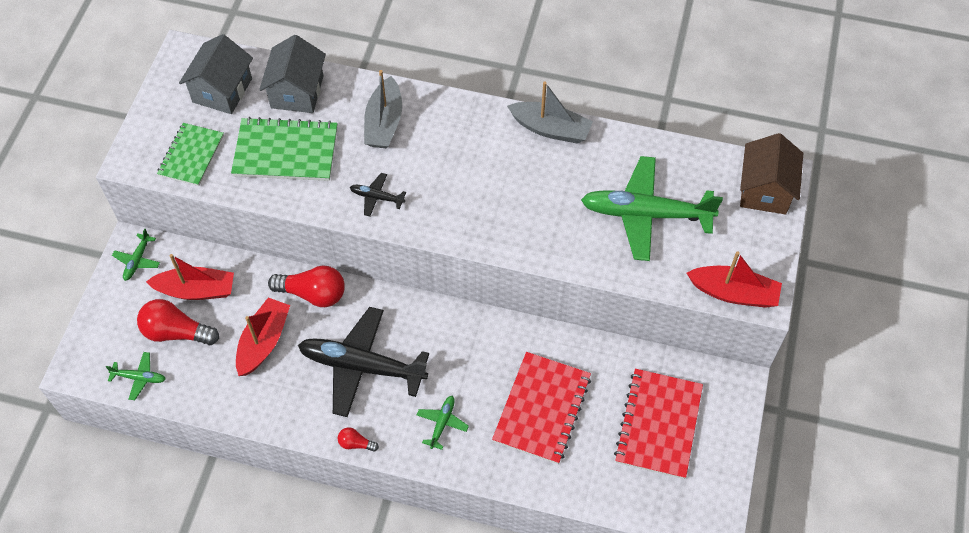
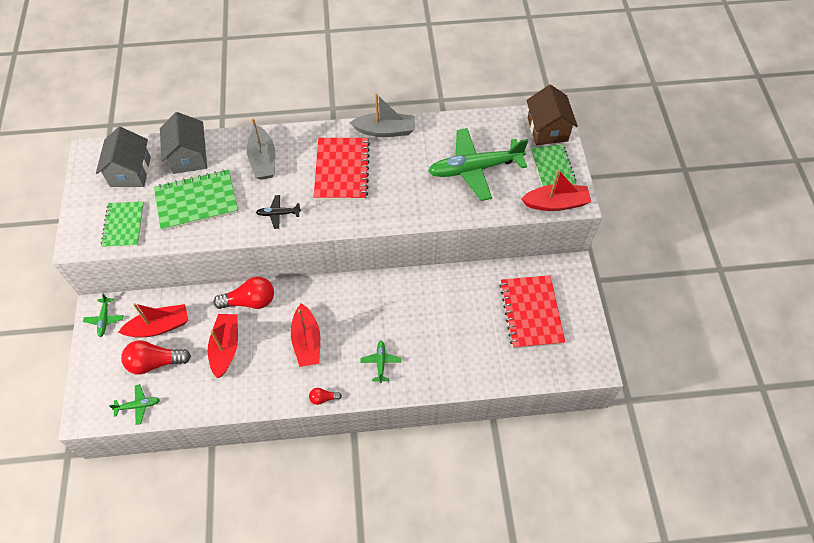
camera: 20 degrees left, 0 degrees up
(362, 366) = (307, 341): black plane -> red boat
(542, 409) = (447, 328): red notebook -> red notebook (342, 170)
(750, 243) = (552, 167): none -> green notebook

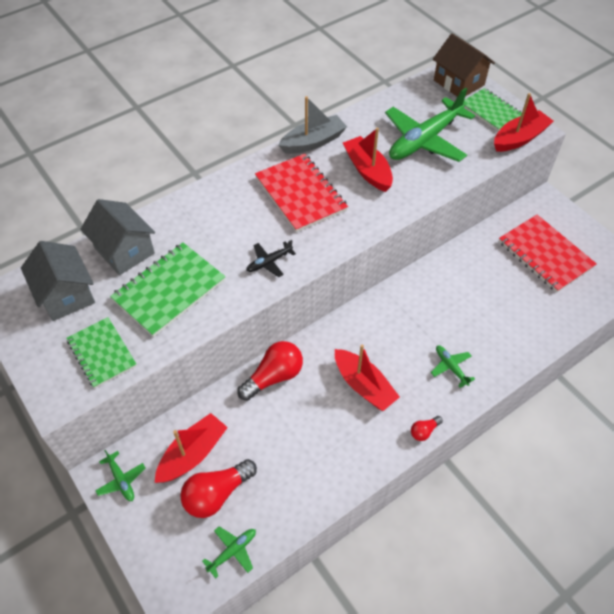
camera: 30 degrees left, 5 degrees down
(226, 348) = (284, 436): red boat -> red boat (368, 170)
(263, 160) = (210, 219): grey boat -> none

